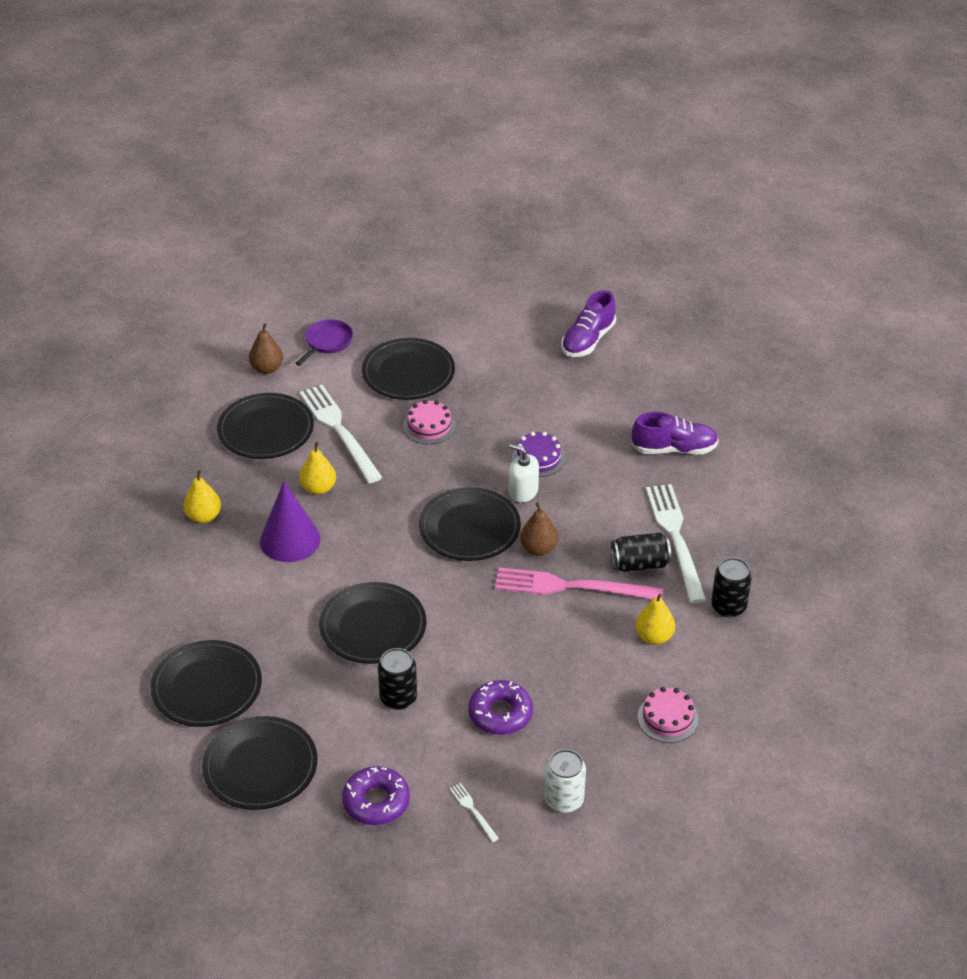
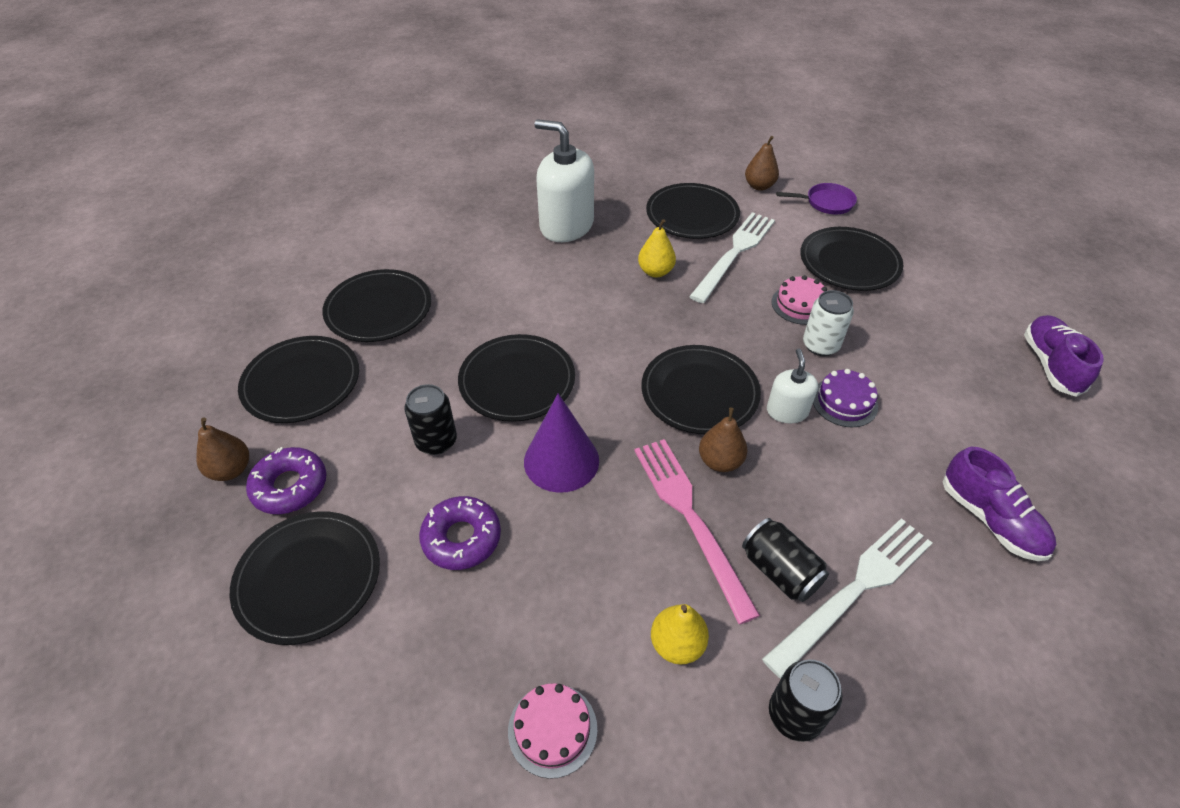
camera: 60 degrees right, 5 degrees up
(204, 516) = (566, 225): yellow pear -> white soap dispenser
(290, 540) = (581, 282): purple cone -> purple cone (561, 460)
(329, 836) = (231, 470): none -> brown pear
(473, 810) = (308, 578): white fork -> black plate
(564, 800) = (360, 667): white can -> white can (820, 345)
(588, 340) = (1050, 365): purple shoe -> purple shoe turned 90 degrees clockwise

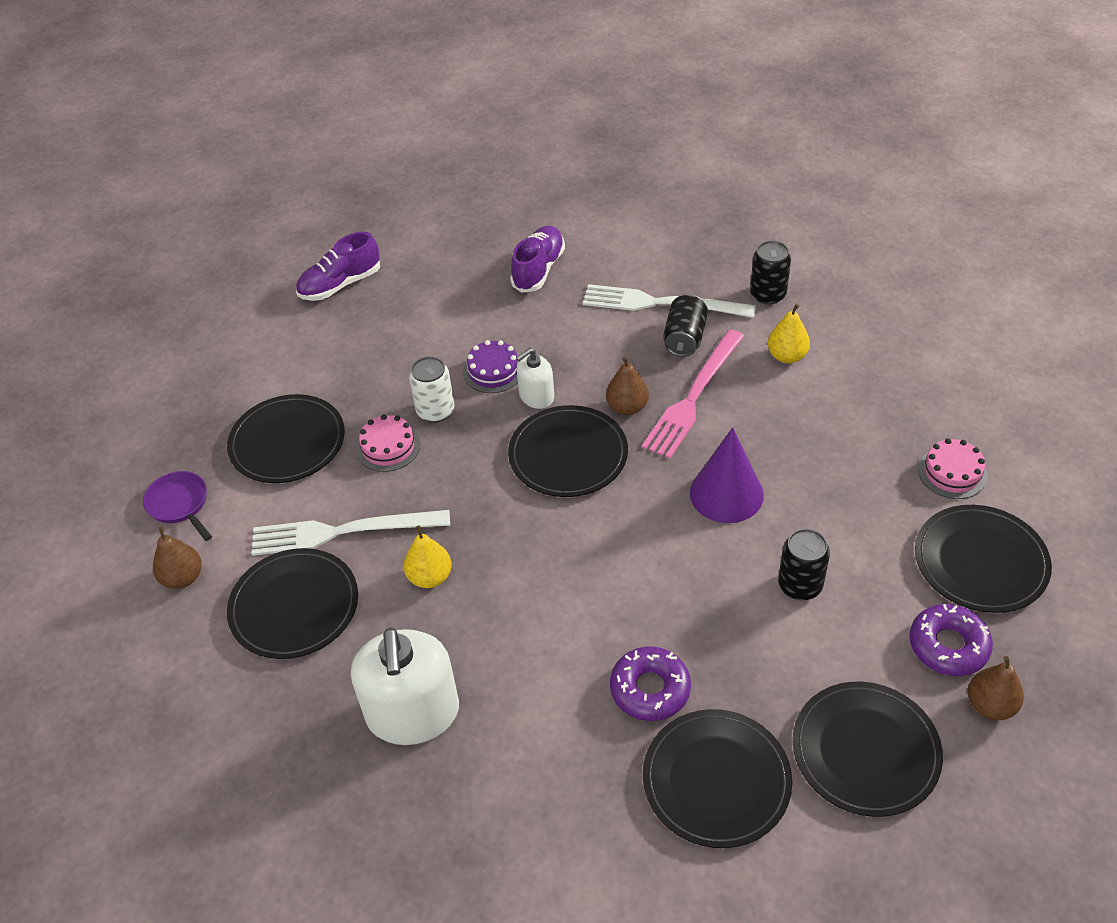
camera: 125 degrees left, 0 degrees up
(461, 538) = (851, 502): purple donut -> purple donut (650, 689)
(517, 381) = (681, 581): black plate -> none
(552, 729) = (896, 377): pink cake -> pink cake (952, 472)

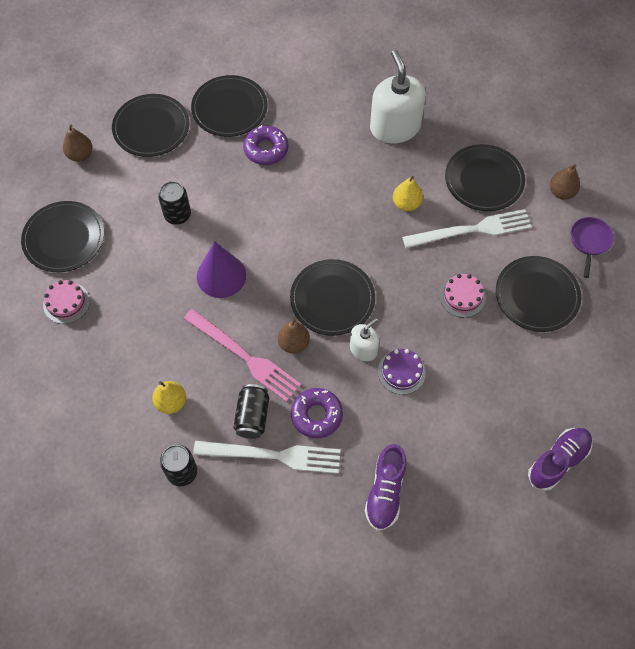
camera: 170 degrees right, 15 degrees up
(180, 504) = (589, 241): purple pan -> purple pan turned 120 degrees counterclockwise
(435, 411) = (437, 330): white can -> none
(693, 397) = (244, 356): pink fork -> pink fork turned 105 degrees clockwise
(948, 646) = (96, 185): purple donut -> purple donut (316, 415)

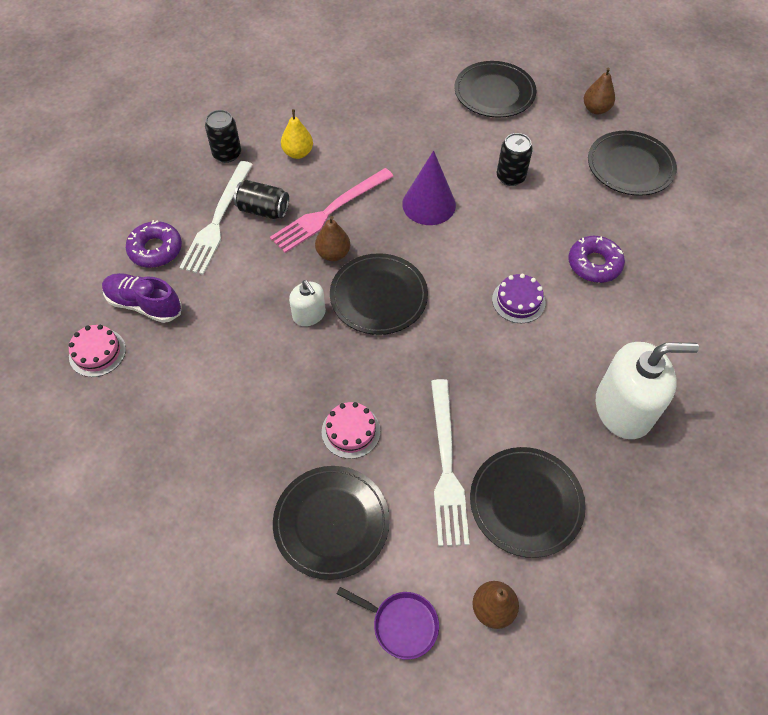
camera: 100 degrees right, 5 degrees down
(66, 303) = (422, 90): pink cake -> pink cake (97, 352)
(229, 108) = (657, 237): black plate -> none
(316, 415) = (247, 261): purple donut -> purple donut (155, 249)
(401, 372) = (271, 345): purple cake -> purple cake (518, 301)
(406, 204) = (497, 397): yellow pear -> none
(558, 461) = (108, 483): purple shoe -> none

